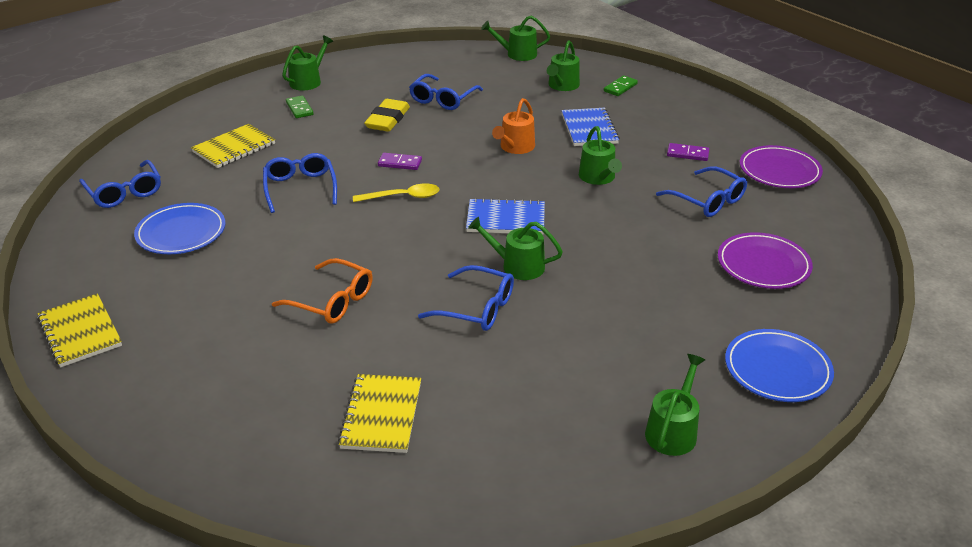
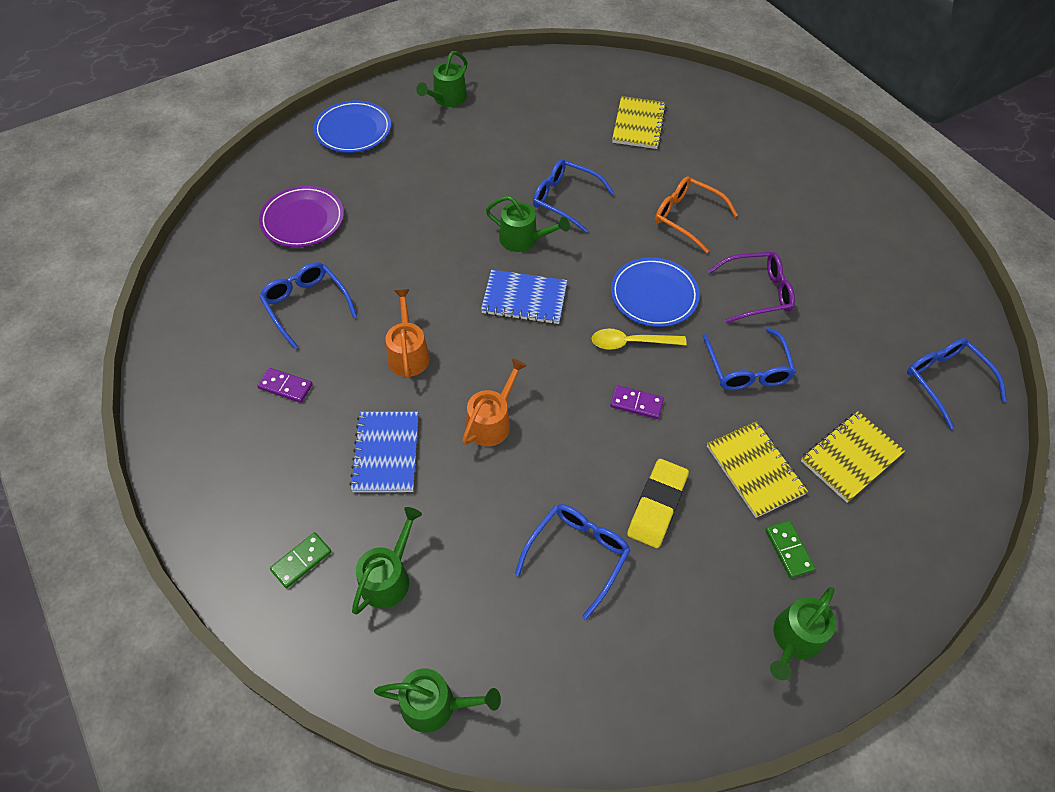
camera: 175 degrees left, 20 degrees up
(80, 332) = (886, 207): yellow notebook -> yellow notebook (755, 470)
(181, 233) = (852, 311): blue plate -> blue plate (654, 295)
(273, 240) = (756, 293): none -> purple glasses
(598, 177) = (408, 354): green watering can -> orange watering can
(779, 171) = (198, 344): purple plate -> none

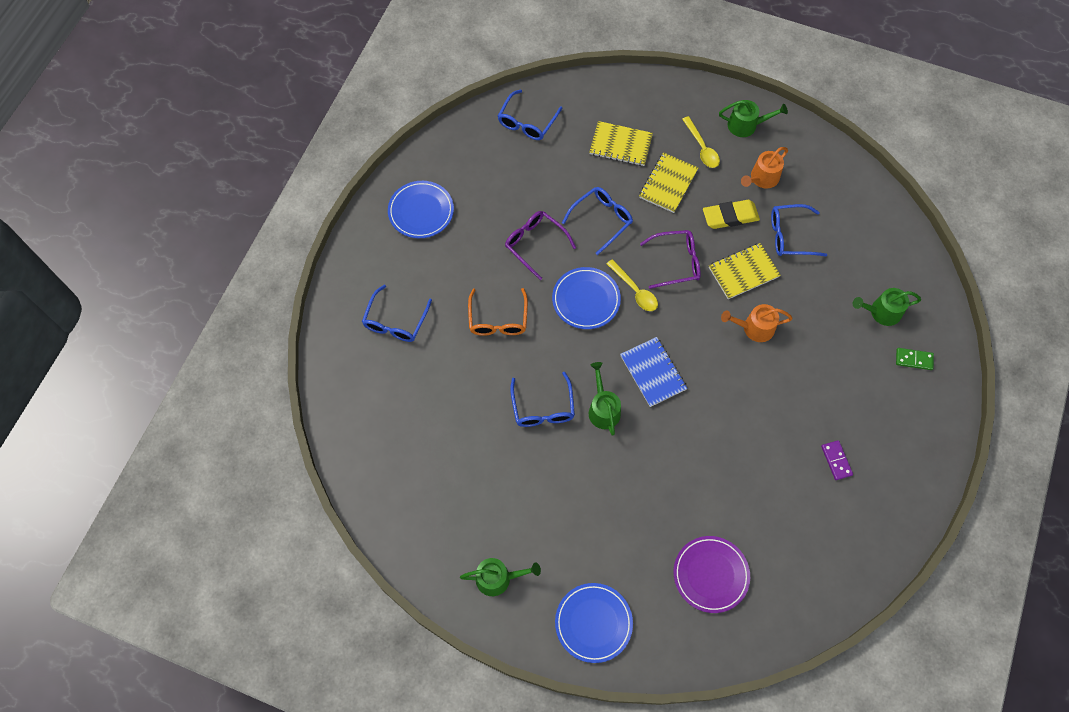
camera: 125 degrees left, 10 degrees up
(306, 306) = (774, 503): blue glasses -> blue glasses (396, 321)
(386, 453) = (822, 368): blue notebook -> none
(408, 354) = (752, 409): orange watering can -> orange watering can (762, 178)
(435, 705) = (913, 248): green watering can -> none
(636, 403) = (676, 262): purple domino -> purple glasses
(638, 124) = (419, 409): yellow notebook -> yellow notebook (743, 272)
(789, 550) = (702, 148): green domino -> yellow spoon
(865, 226) = (421, 211): none -> blue plate

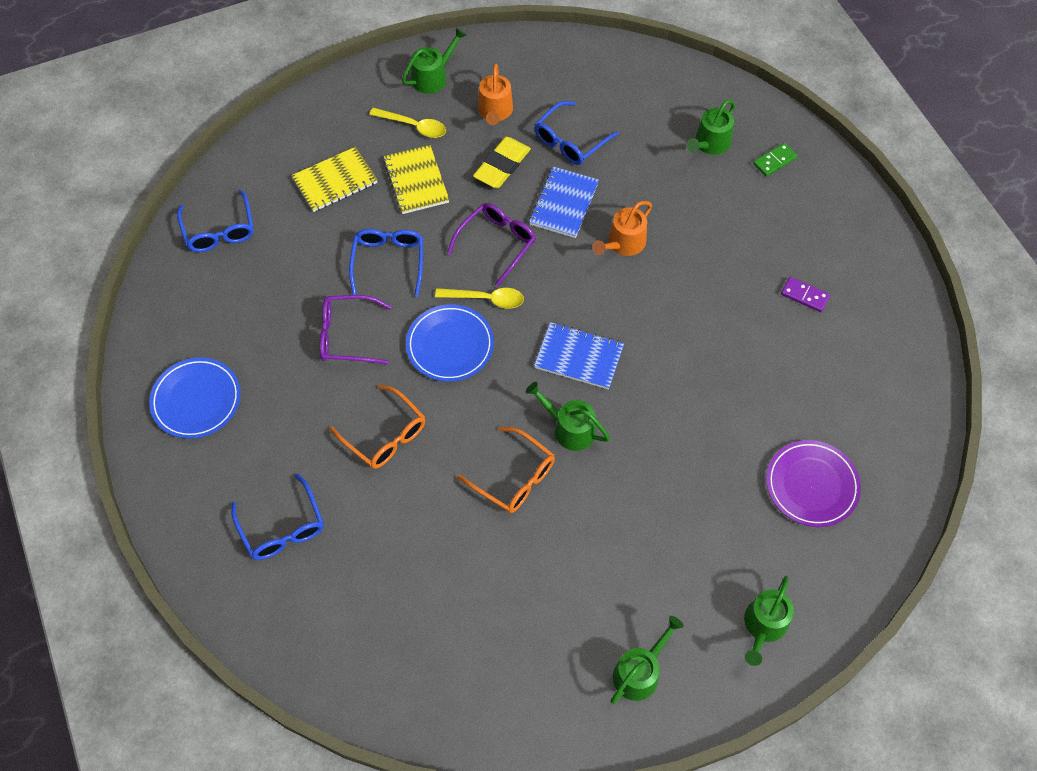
camera: 45 degrees left, 5 degrees down
(543, 407) = (513, 477): blue glasses -> orange glasses
(593, 623) = (763, 625): blue plate -> green watering can
(743, 272) = (564, 204): yellow notebook -> blue notebook

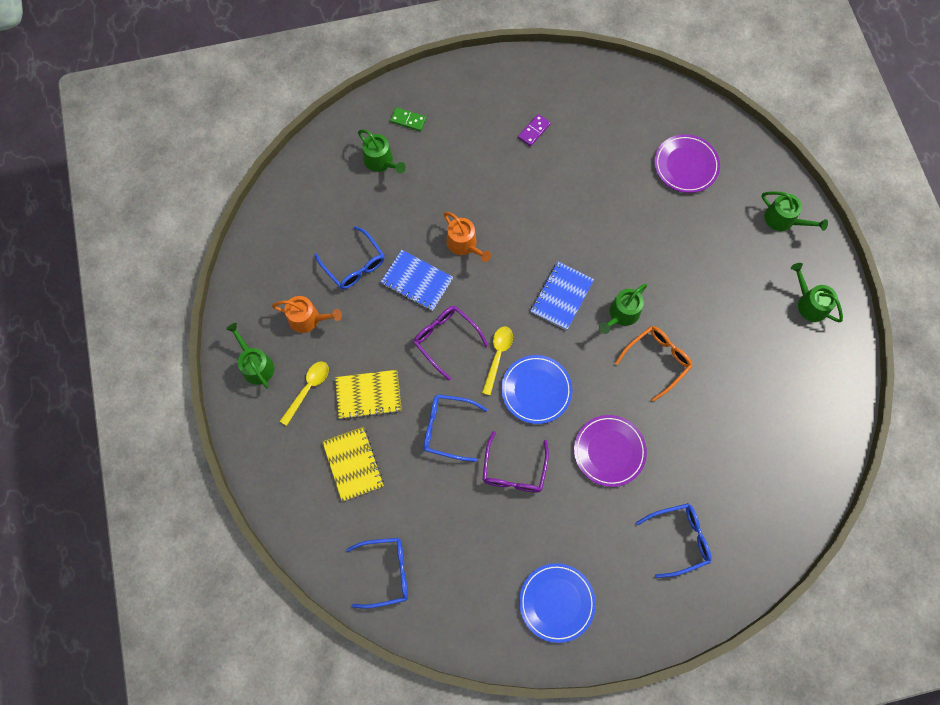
camera: 80 degrees left, 10 degrees up
(384, 435) = (609, 451): orange glasses -> purple plate
(502, 166) = (367, 322): yellow eraser -> none
(774, 161) = (408, 120): green domino -> green domino turned 45 degrees counterclockwise

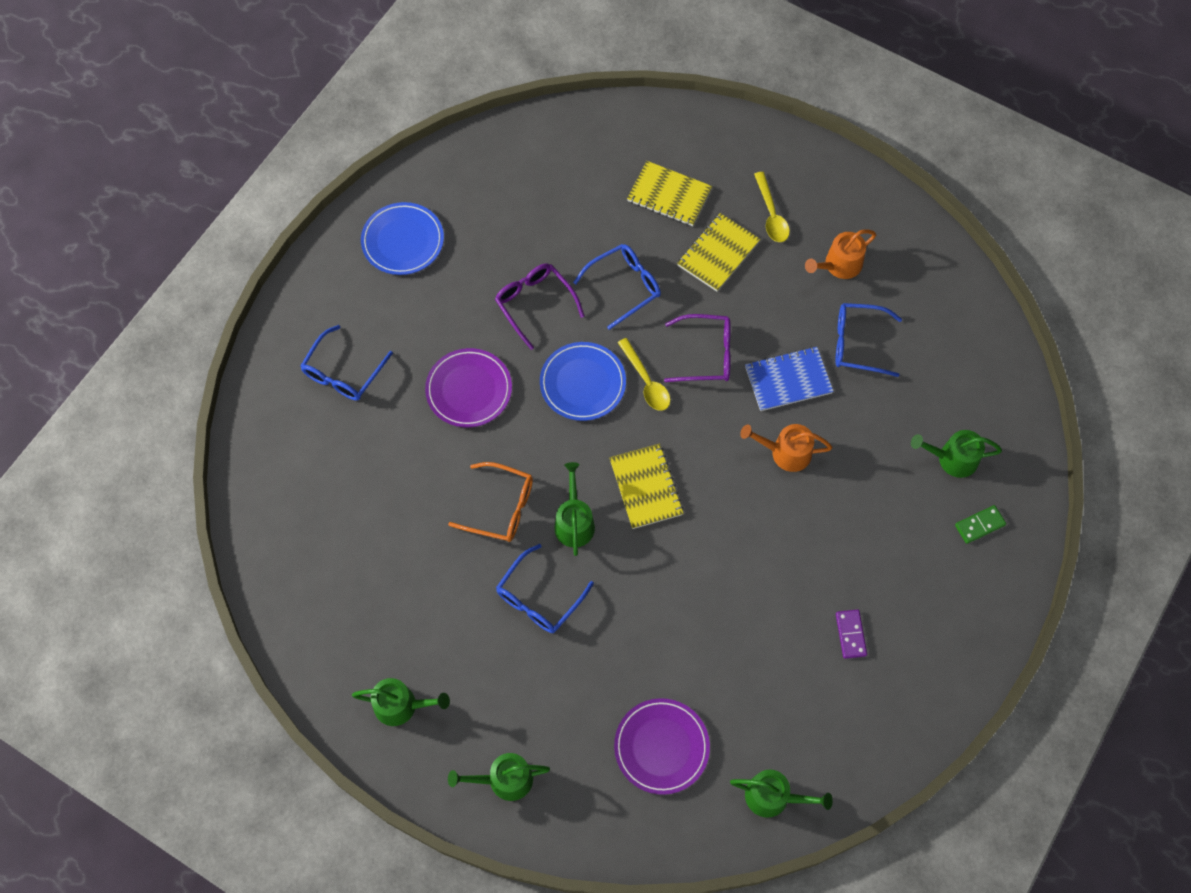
camera: 135 degrees right, 5 degrees down
(256, 365) = (834, 194): green watering can -> green watering can (773, 796)
(385, 572) = (558, 148): blue glasses -> blue glasses (539, 597)
(561, 296) = (646, 487): blue notebook -> yellow notebook
(656, 361) = (500, 507): orange glasses -> orange glasses turned 75 degrees counterclockwise

